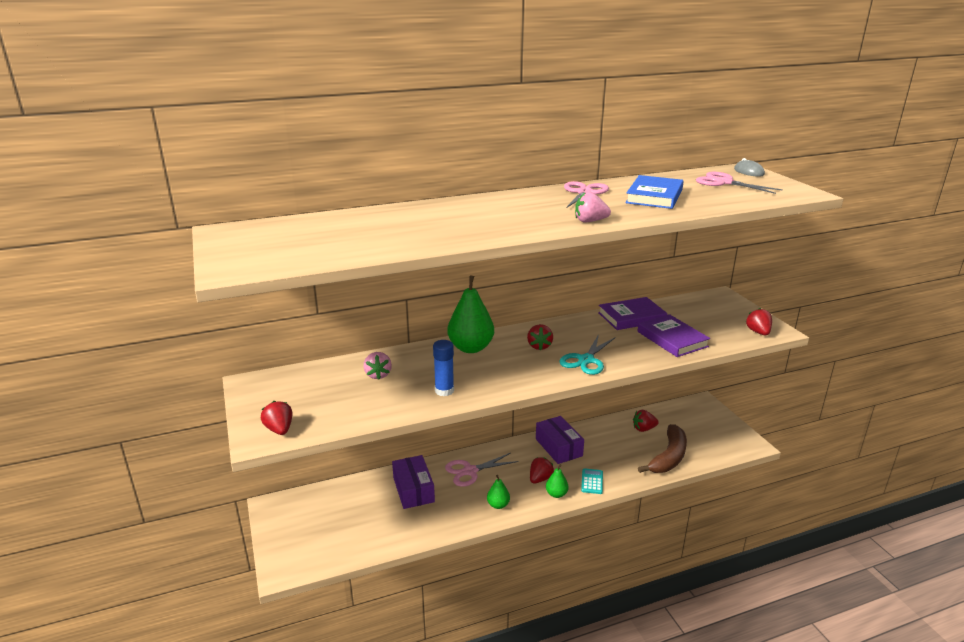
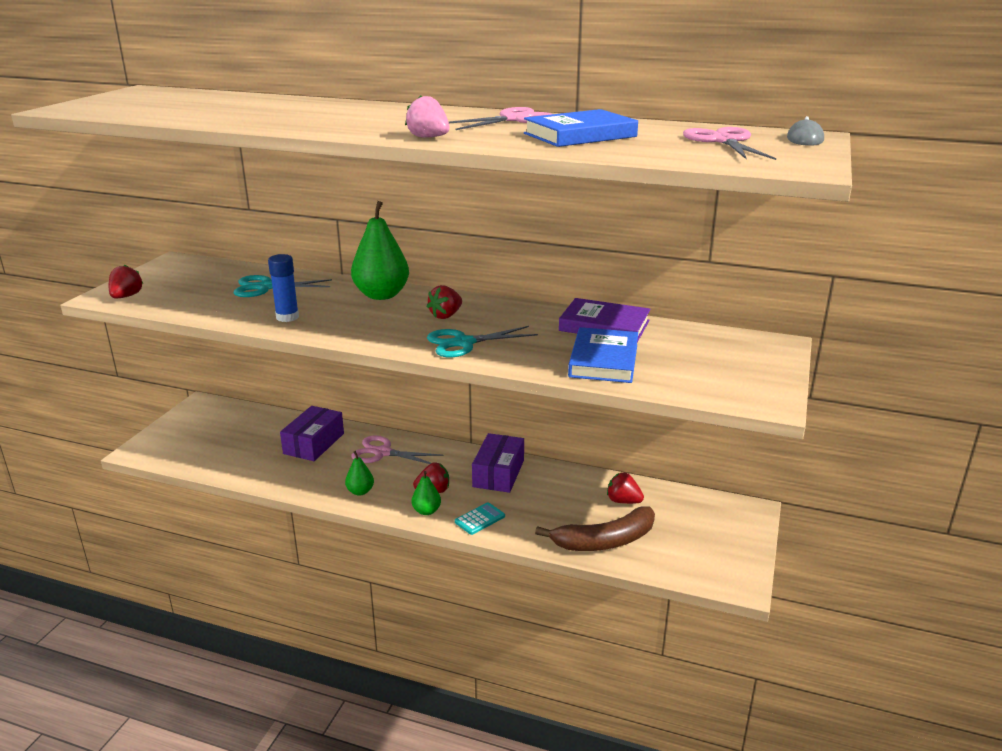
camera: 40 degrees right, 0 degrees up
(378, 375) = (266, 287): pink strawberry -> turquoise scissors
(672, 339) = (603, 360): purple book -> blue book
(758, 332) = (736, 394): red strawberry -> none

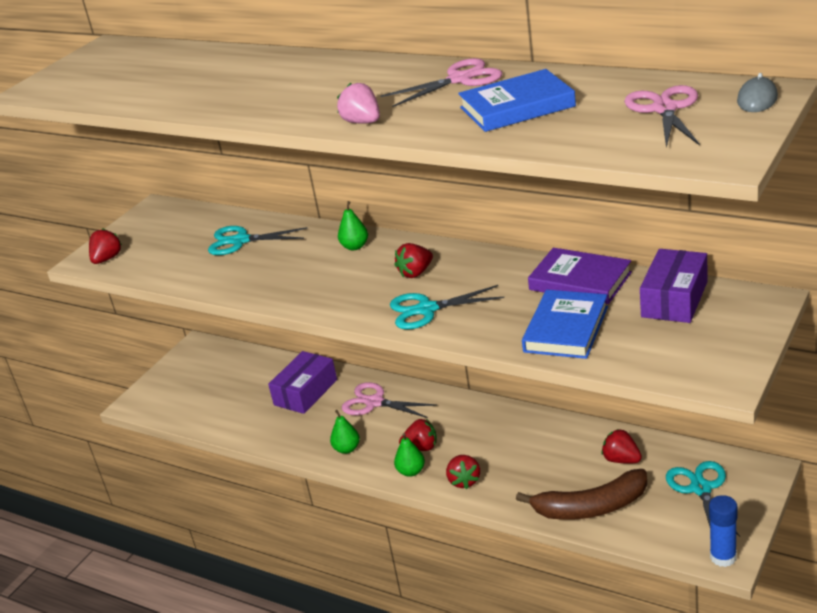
camera: 15 degrees right, 5 degrees up
(287, 317) = (257, 281): blue glue stick -> blue glue stick (723, 557)
(381, 295) = (355, 247): green pear -> green pear, size x0.51
(479, 519) = (464, 481): turquoise calculator -> red strawberry
(498, 473) = (492, 426): purple box -> purple box (674, 299)
(700, 525) = (701, 489): none -> turquoise scissors

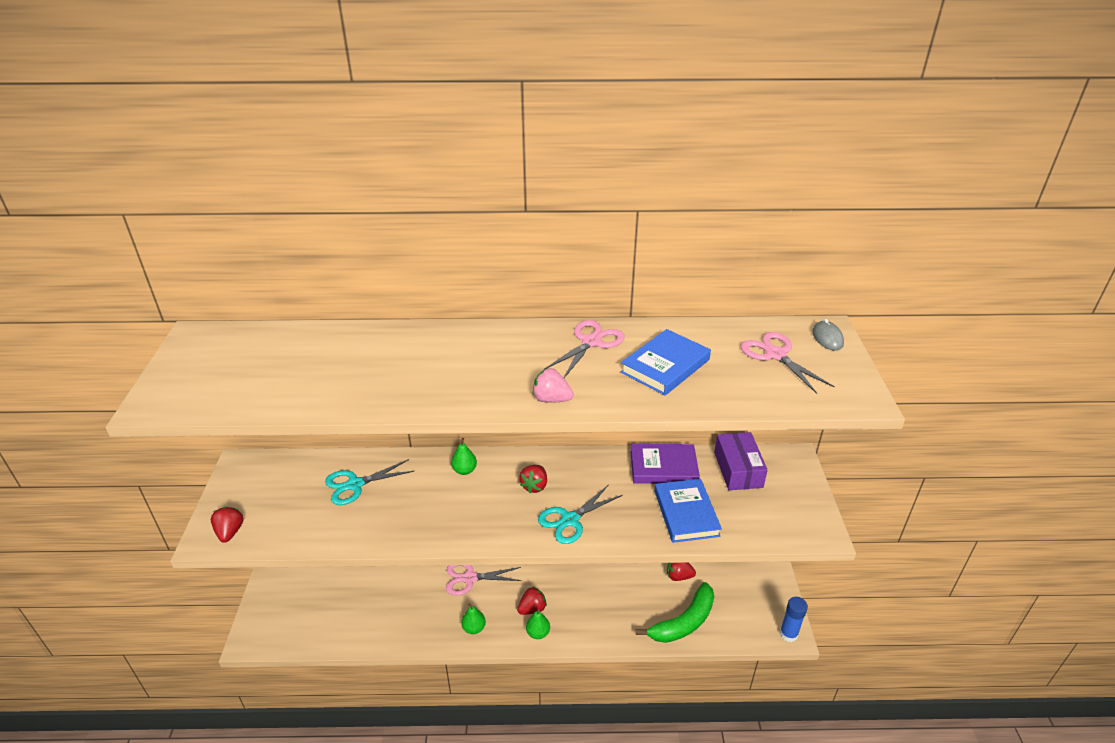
camera: 35 degrees left, 5 degrees up
(306, 392) = (405, 584): purple box -> none
(464, 481) = (583, 628): red strawberry -> none
(591, 507) = (683, 622): brown banana -> green banana
(701, 489) = (742, 584): turquoise scissors -> none

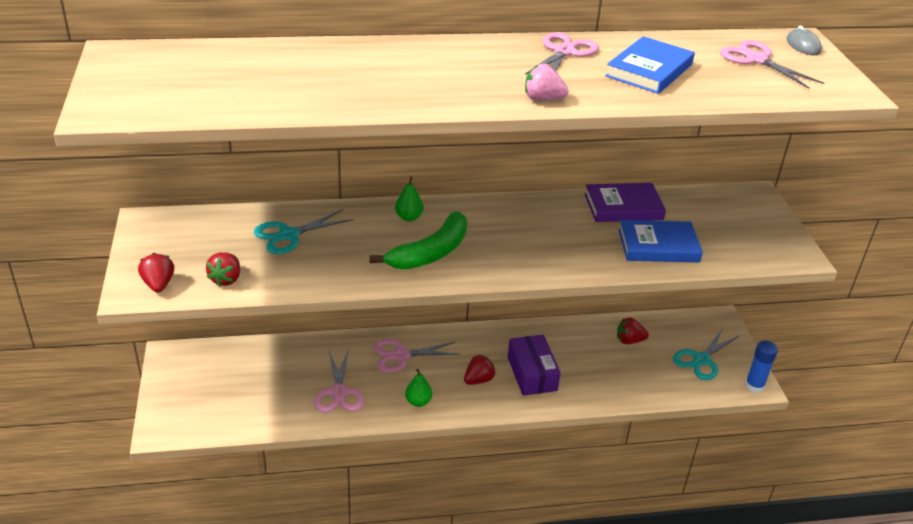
camera: 10 degrees left, 0 degrees up
(407, 613) = (339, 392): none -> pink scissors
(534, 486) = (490, 228): red strawberry -> red strawberry (226, 279)
(538, 633) = (490, 402): green pear -> none
(570, 520) = (538, 256): turquoise scissors -> turquoise scissors (701, 360)
(683, 622) = (644, 382): green banana -> green banana (430, 253)
(686, 513) = (658, 246): blue book -> blue book turned 75 degrees counterclockwise
(738, 469) = (701, 206): purple box -> purple box (532, 373)

